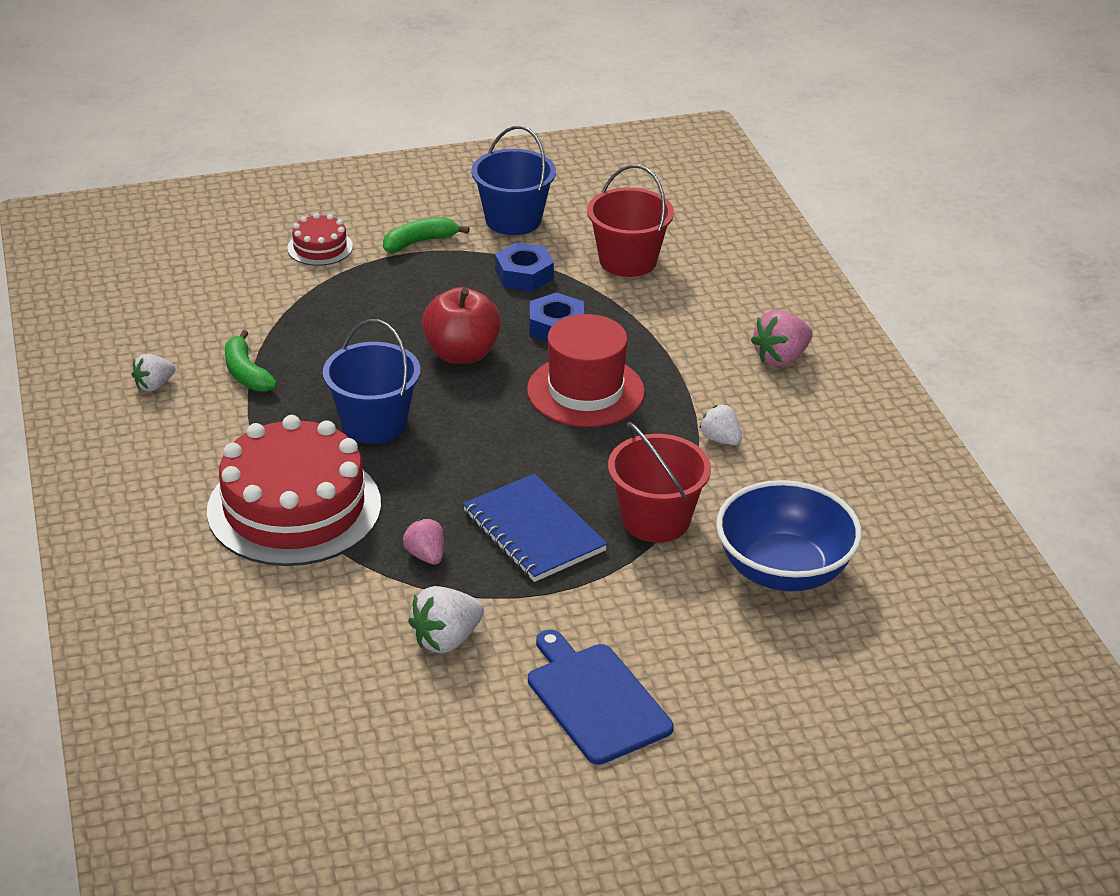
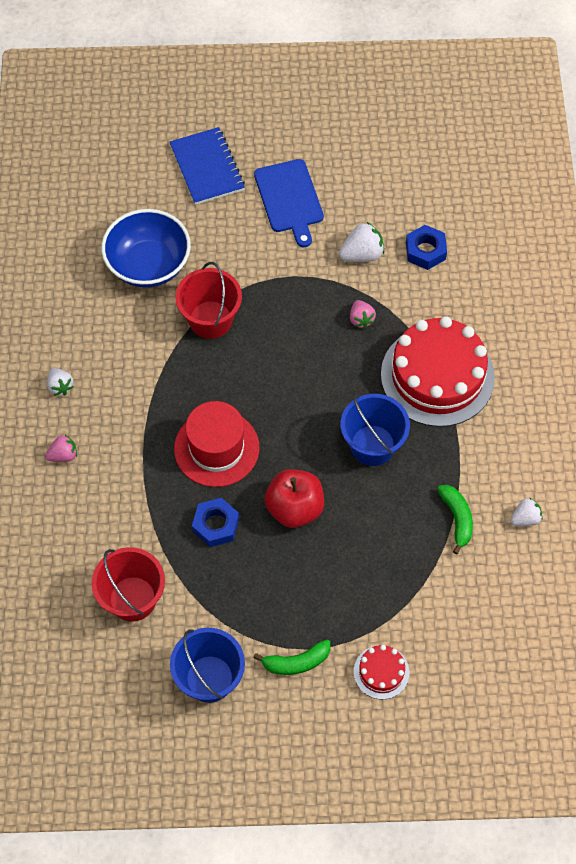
camera: 165 degrees left, 25 degrees up
(524, 275) = (222, 597): blue nut -> blue nut (425, 251)
(533, 531) = (289, 325): blue notebook -> blue notebook (207, 168)
(720, 439) = (141, 381): white strawberry -> white strawberry (60, 386)
(781, 358) = (63, 455): pink strawberry -> pink strawberry, size x0.66

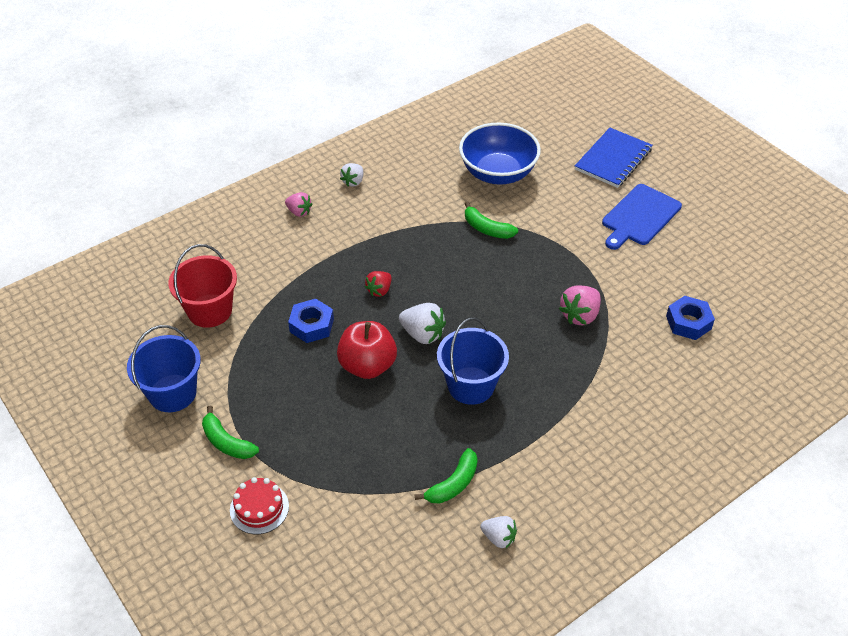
camera: 55 degrees right, 15 degrees down
(210, 319) = (487, 229): red bucket -> green banana
(216, 448) = (379, 290): red hat -> red strawberry
(361, 319) = (580, 315): pink strawberry -> pink strawberry, size x1.52
(362, 254) = (639, 284): white strawberry -> white strawberry (422, 334)
(437, 376) = (579, 394): red cake -> none

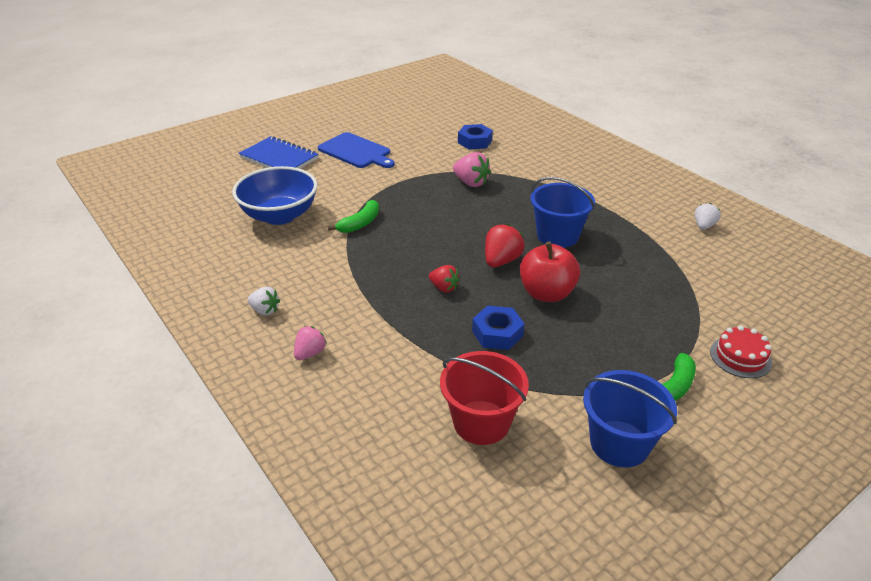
camera: 90 degrees left, 10 degrees down
(422, 334) = (501, 261): white strawberry -> red strawberry
(453, 484) = (663, 245): green banana -> none

